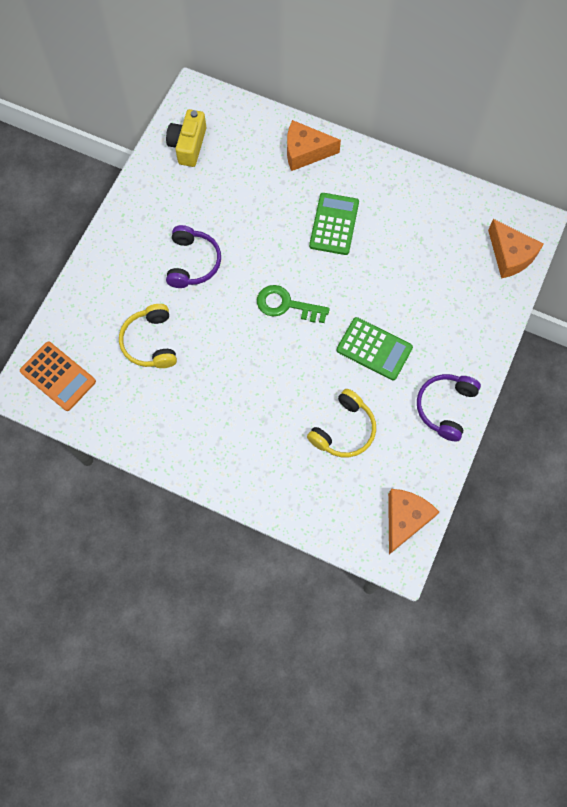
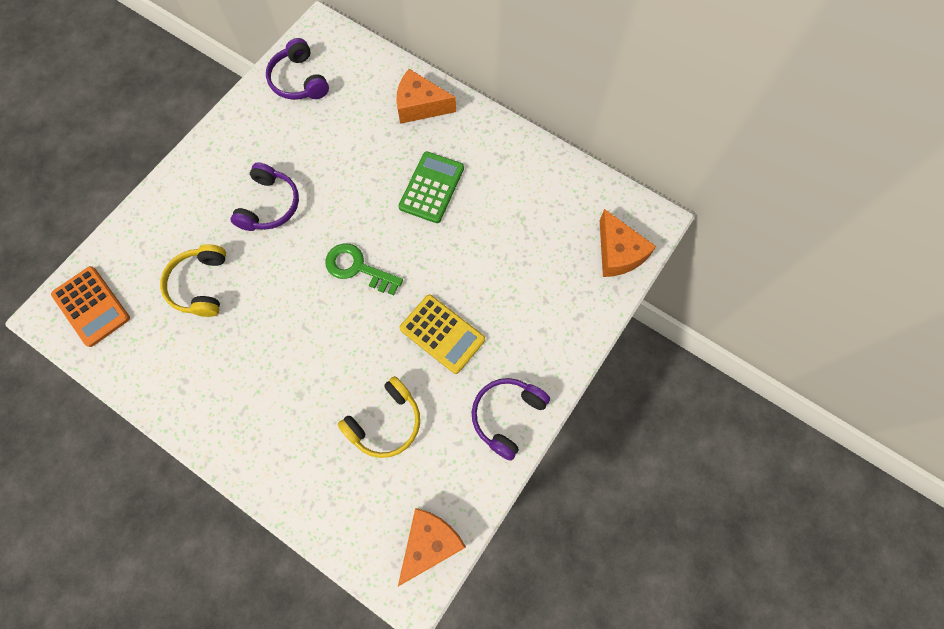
camera: 10 degrees right, 0 degrees up
(188, 145) = (299, 80): yellow camera -> purple headphones
(374, 349) = (442, 334): green calculator -> yellow calculator

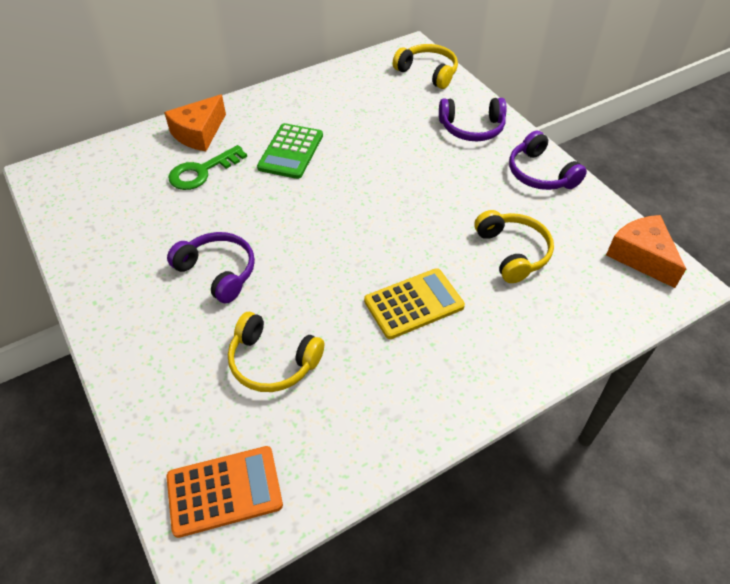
camera: 65 degrees left, 20 degrees down
(299, 80) = (87, 206): purple headphones -> purple headphones (472, 128)
(358, 268) = (340, 225): green key -> green key (202, 171)
(431, 187) = (291, 152): green calculator -> green calculator turned 120 degrees counterclockwise
(442, 334) = (443, 189): yellow calculator -> yellow calculator (413, 304)
(618, 253) = (428, 72): orange cheese -> yellow headphones

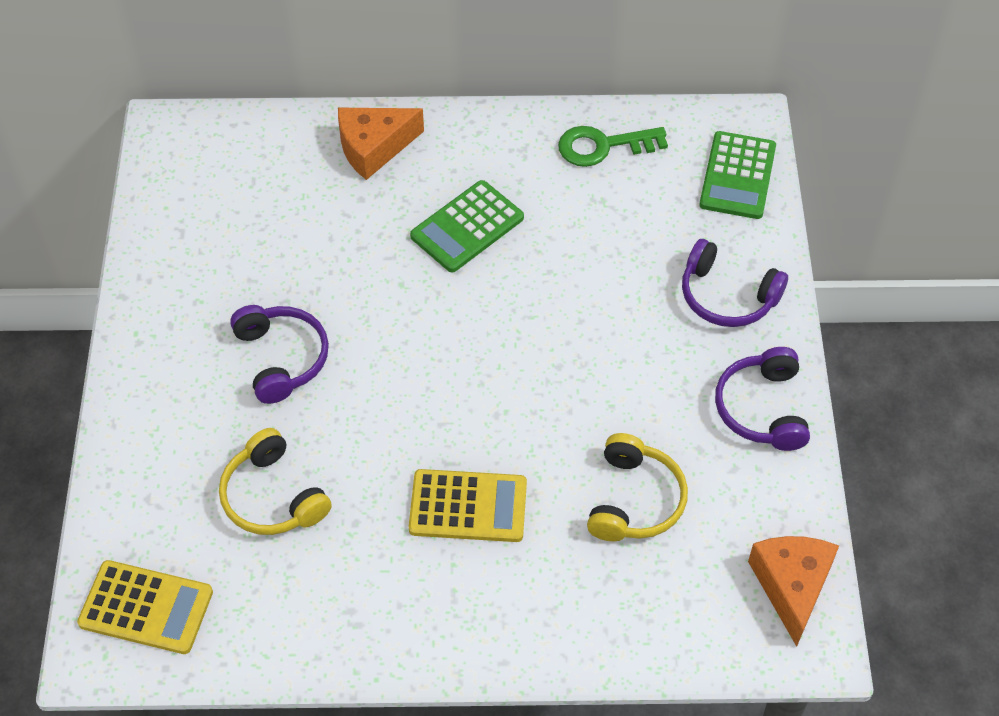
camera: 30 degrees right, 5 degrees up
(202, 171) = (344, 209): green key -> green key (603, 146)
(224, 491) = (146, 607): orange calculator -> yellow calculator
(428, 72) = (738, 176): yellow headphones -> green calculator

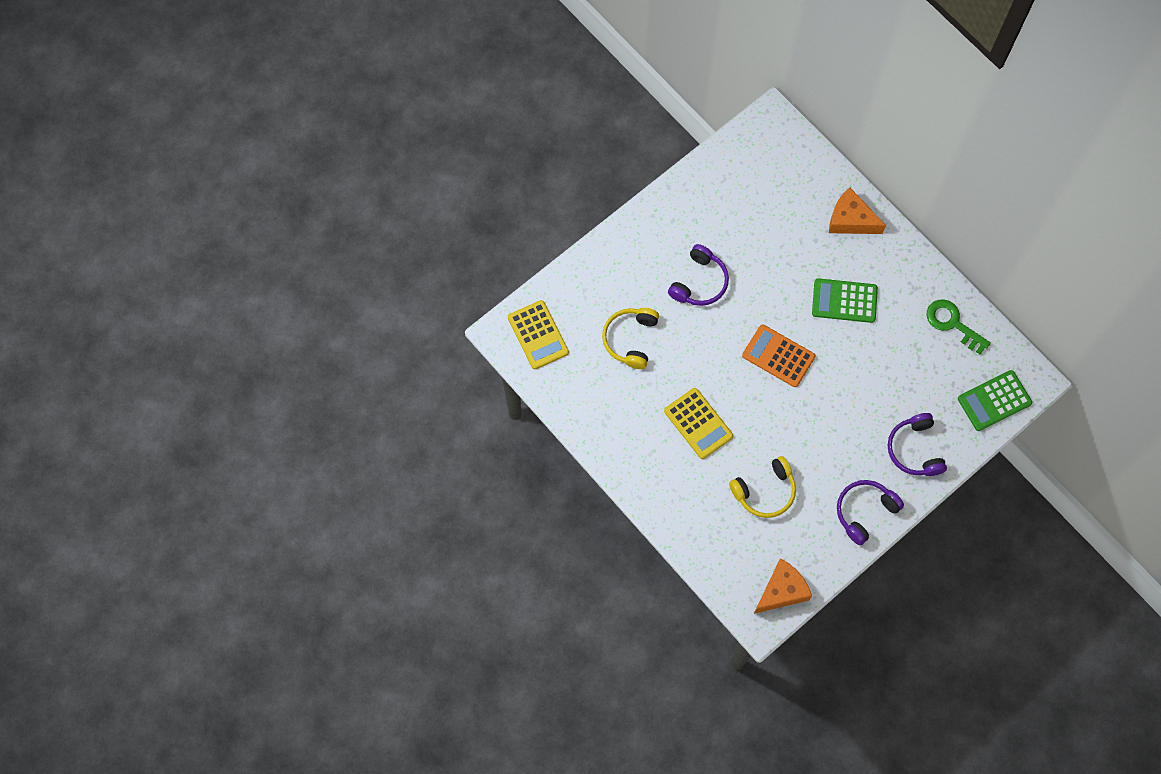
camera: 50 degrees right, 15 degrees up
(467, 347) = (778, 356): none -> orange calculator

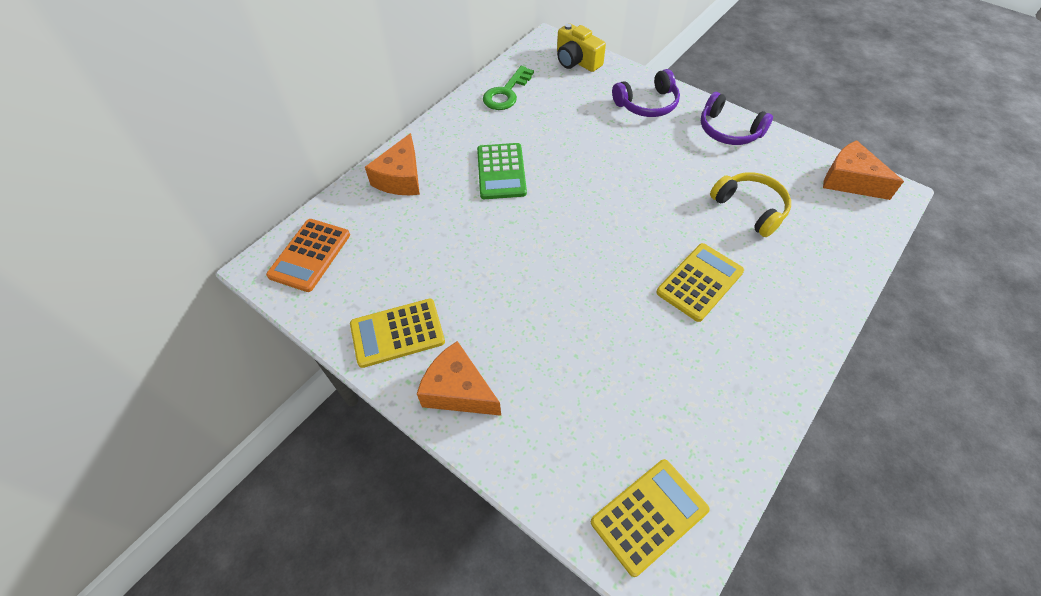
camera: 100 degrees left, 15 degrees down
(630, 339) = (614, 379): yellow headphones -> none
(642, 240) = (458, 390): none -> orange cheese
(695, 206) = (397, 333): none -> yellow calculator
(699, 282) = (509, 310): purple headphones -> none
(778, 356) = (585, 218): orange calculator -> orange calculator (310, 255)
(994, 401) = (577, 61): green calculator -> yellow camera

